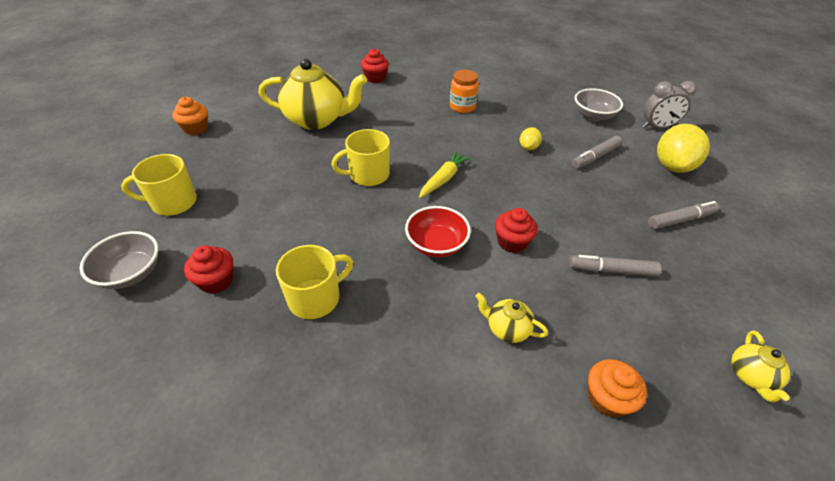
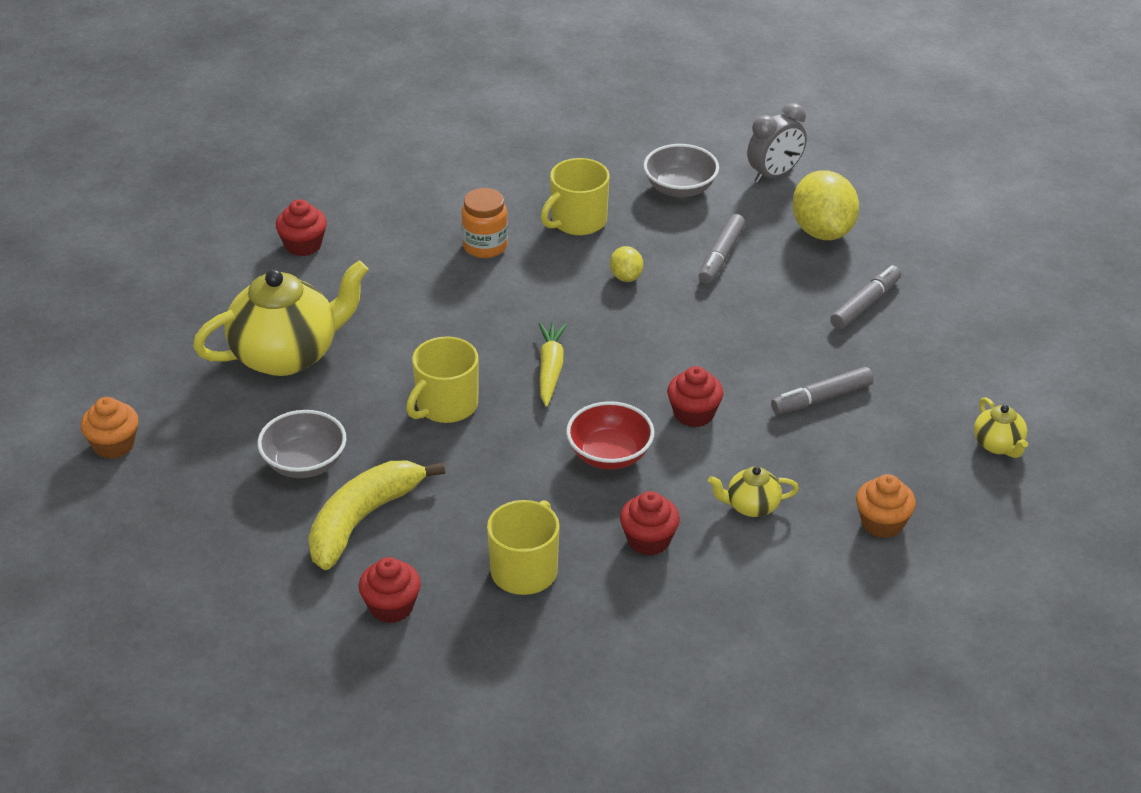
camera: 30 degrees left, 5 degrees down
(131, 273) = (276, 647): grey bowl -> grey bowl (304, 463)
(173, 202) = (220, 553): yellow mug -> yellow mug (577, 221)
(260, 218) = (362, 520): none -> yellow banana
(413, 318) = (648, 540): none -> red cupcake

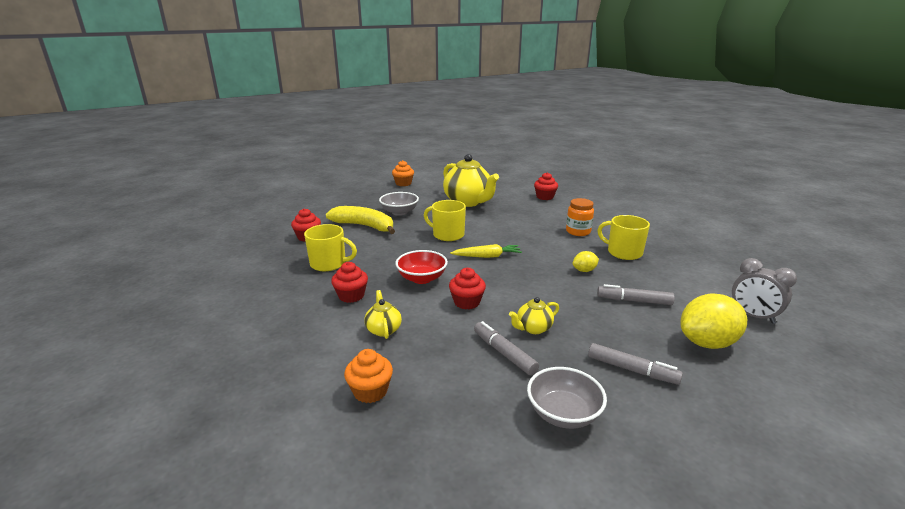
camera: 80 degrees right, 15 degrees down
(680, 188) = (692, 281): grey bowl -> grey bowl (563, 414)
(998, 445) = (483, 465): yellow teapot -> yellow teapot (533, 328)

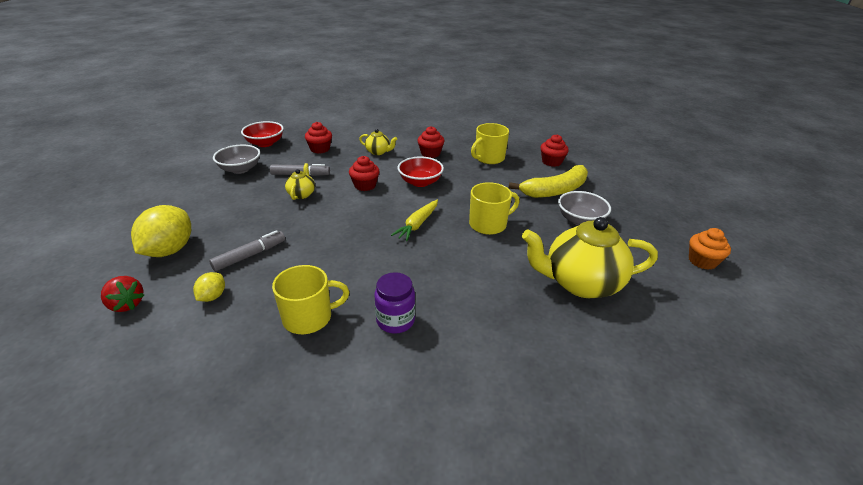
camera: 125 degrees right, 10 degrees up
(370, 391) = (336, 136): orange cupcake -> none
(473, 453) = (265, 143): none -> red bowl
(545, 197) = (548, 380): red cupcake -> red cupcake (320, 149)
(578, 231) = (395, 320): orange jar -> purple jar
(584, 270) = (322, 262): yellow lemon -> yellow lemon (212, 296)
(632, 370) = (217, 204): grey marker -> none
(753, 316) = (127, 304): grey clock -> red strawberry

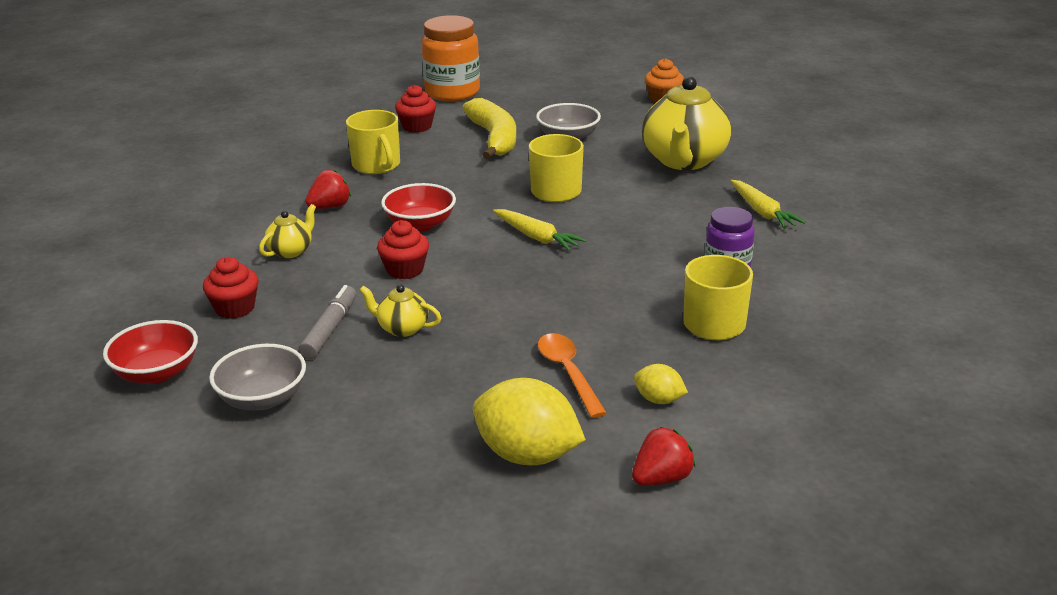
camera: 75 degrees left, 5 degrees down
(250, 255) = (568, 373): grey marker -> orange spoon
(430, 153) = (330, 207): red cupcake -> red strawberry
(505, 339) = (762, 212): none -> yellow carrot
(616, 166) = (452, 92): none -> orange jar

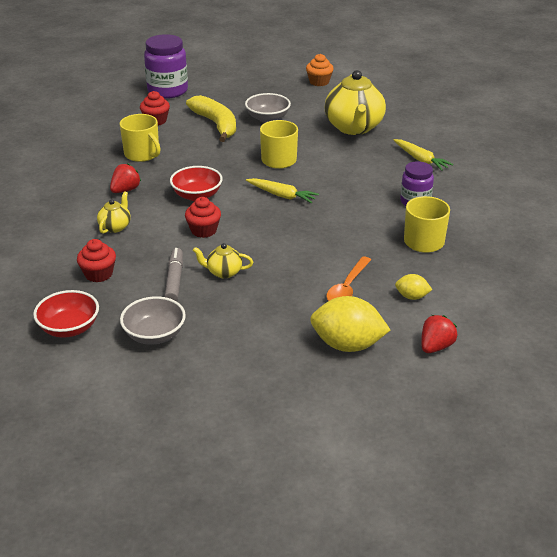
camera: 15 degrees left, 5 degrees up
(452, 92) = (167, 91): orange jar -> purple jar
(568, 373) = (347, 287): orange spoon -> orange spoon turned 120 degrees counterclockwise

